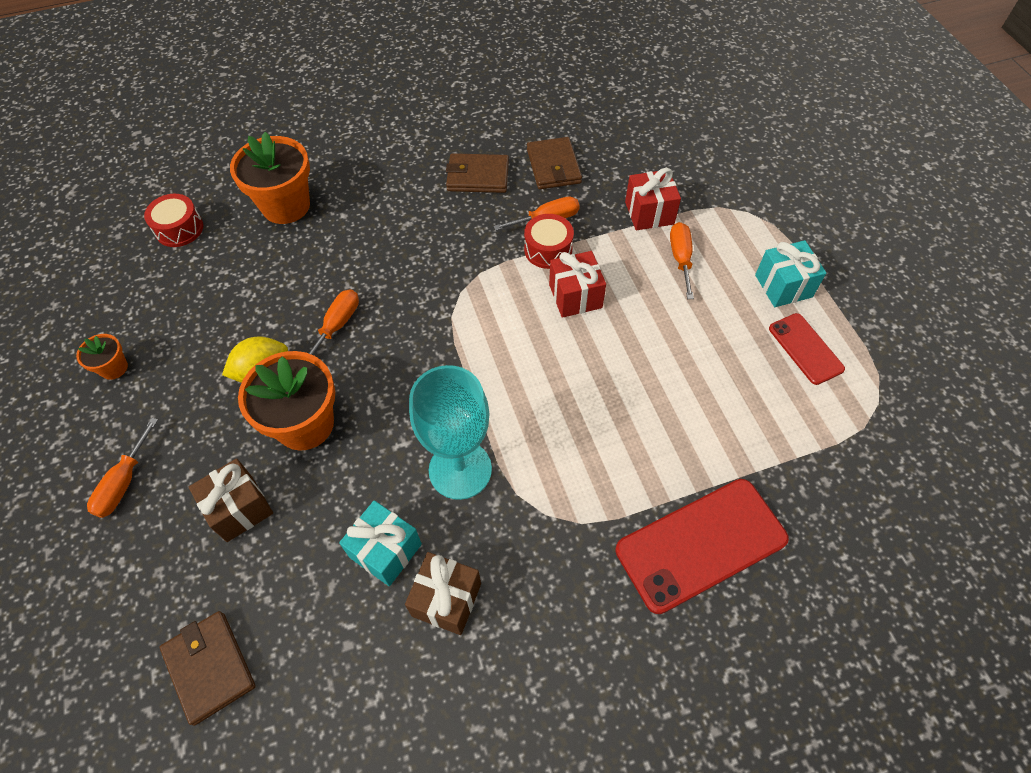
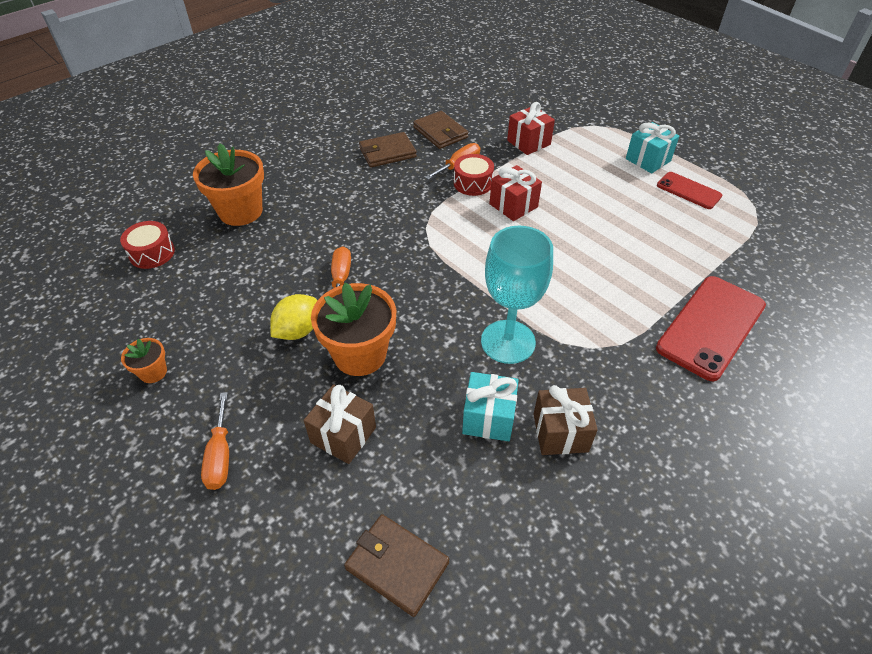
camera: 25 degrees left, 10 degrees down
(680, 258) = (569, 163): orange screwdriver -> none

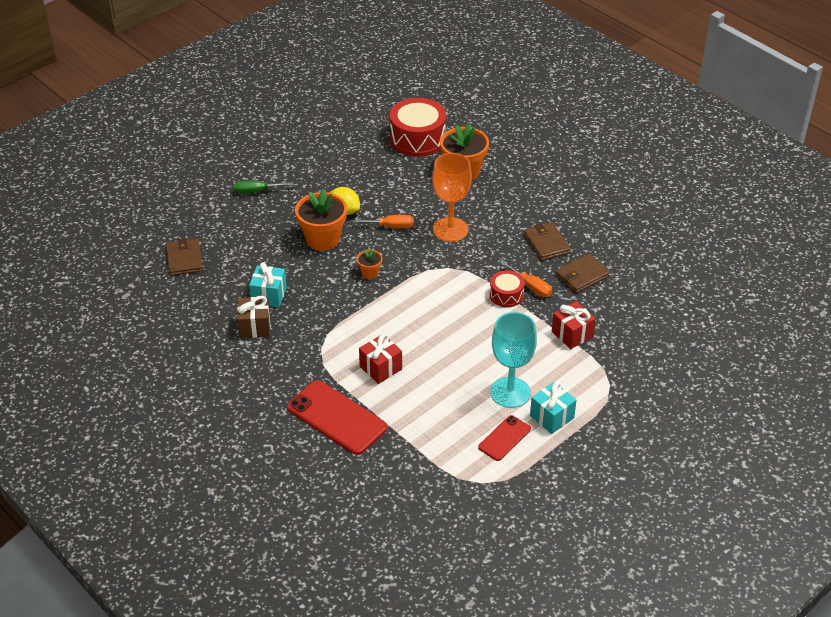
camera: 90 degrees right, 5 degrees down
(152, 253) = (418, 139): red drum -> red drum, size x1.86
(153, 372) = (315, 158): orange flower pot -> orange flower pot (369, 273)
(220, 456) = (256, 191): orange screwdriver -> green screwdriver
(343, 435) = (264, 236): brown gift -> none
(354, 224) = (450, 229): none -> orange goblet
(397, 565) = (184, 259): brown wallet -> brown wallet turned 45 degrees counterclockwise
(508, 342) = (329, 307): turquoise goblet -> turquoise goblet (510, 392)
(513, 205) = (477, 318): red gift -> red gift (380, 368)

